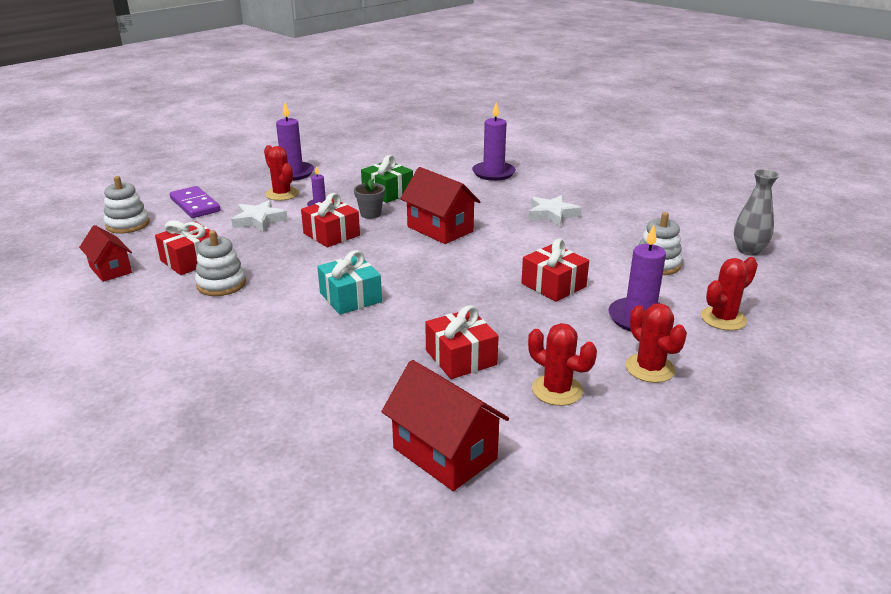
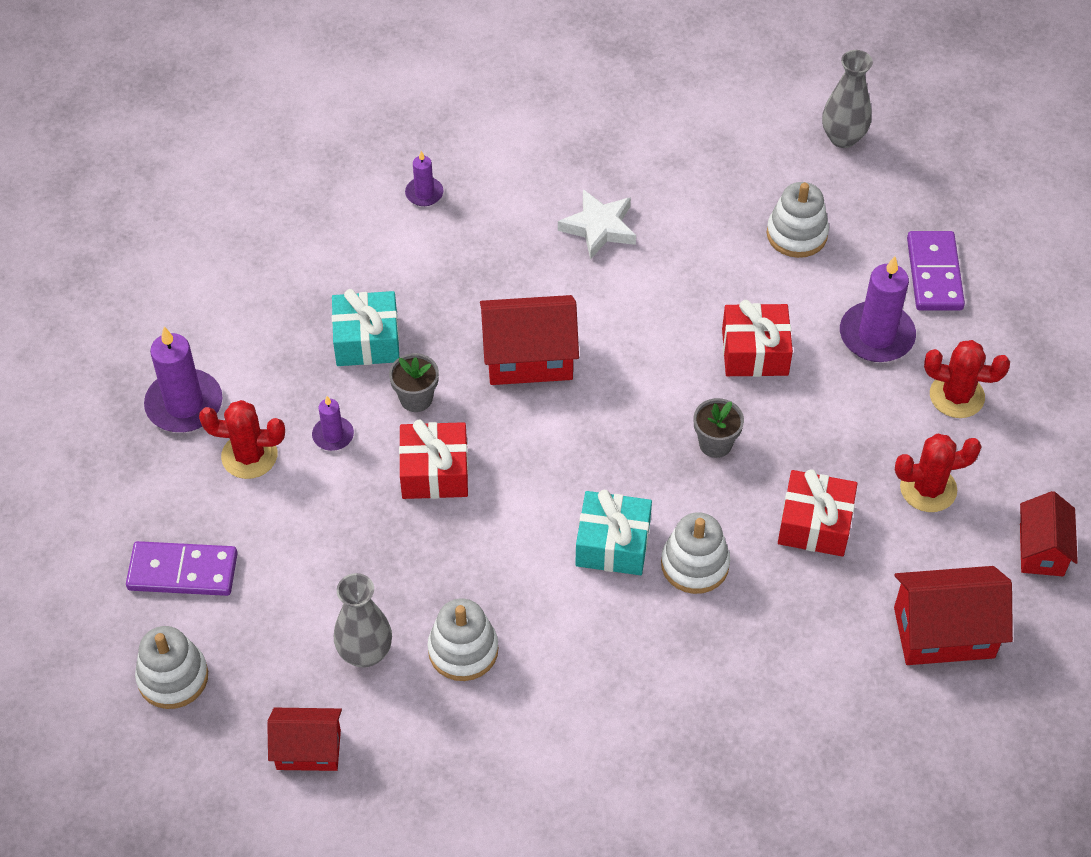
camera: 50 degrees left, 25 degrees up
(191, 260) = (365, 653): red gift -> grey vase
(259, 220) = (312, 525): white star -> none
(370, 328) = (695, 564): none -> white stacking toy
(387, 192) = (367, 340): green gift -> turquoise gift
(468, 299) = (715, 444): none -> grey flower pot
(493, 173) = (424, 193): purple candle -> purple candle, size x0.53
(585, 469) = (1041, 550): none -> red house
(723, 319) = (934, 274): red cactus -> purple domino

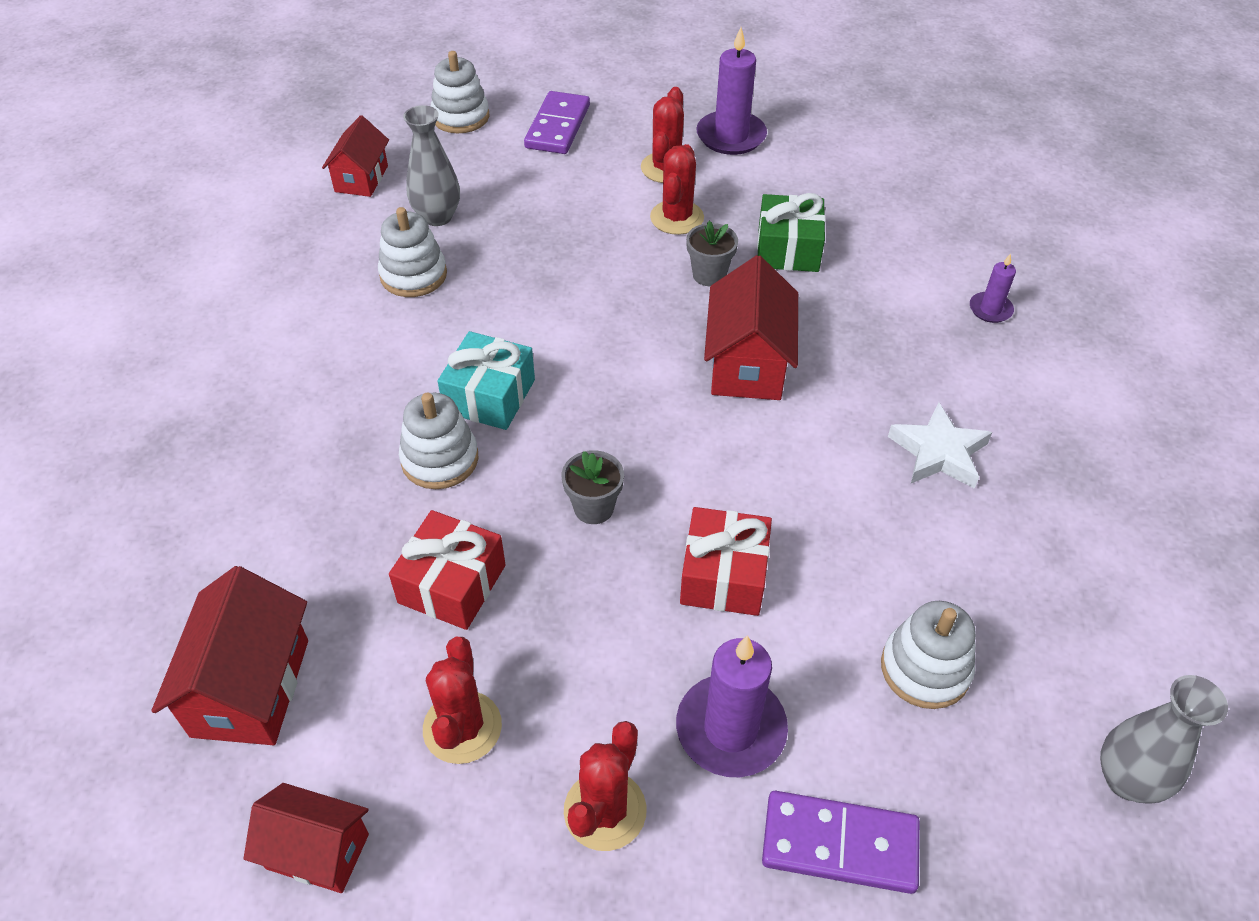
camera: 100 degrees right, 5 degrees down
(333, 435) = (677, 218): purple candle -> red cactus
(367, 340) = (788, 249): turquoise gift -> green gift
(434, 472) = (617, 278): red gift -> none

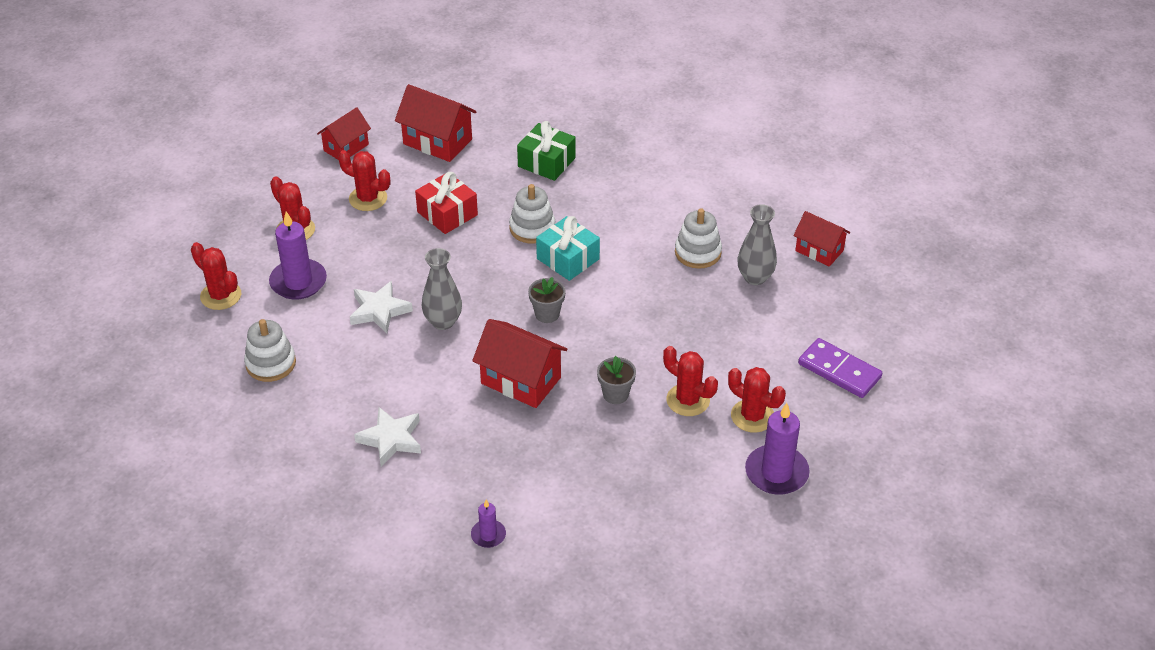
camera: 115 degrees right, 5 degrees down
(460, 117) = (878, 319): white stacking toy -> none
(594, 508) = (457, 276): grey flower pot -> grey flower pot (547, 314)
(724, 575) = (379, 311): red gift -> white star
(788, 249) = (618, 449): green gift -> green gift (546, 162)
(839, 844) = (221, 296): purple domino -> red cactus
(1127, 780) = (161, 409): grey vase -> grey vase (443, 322)

